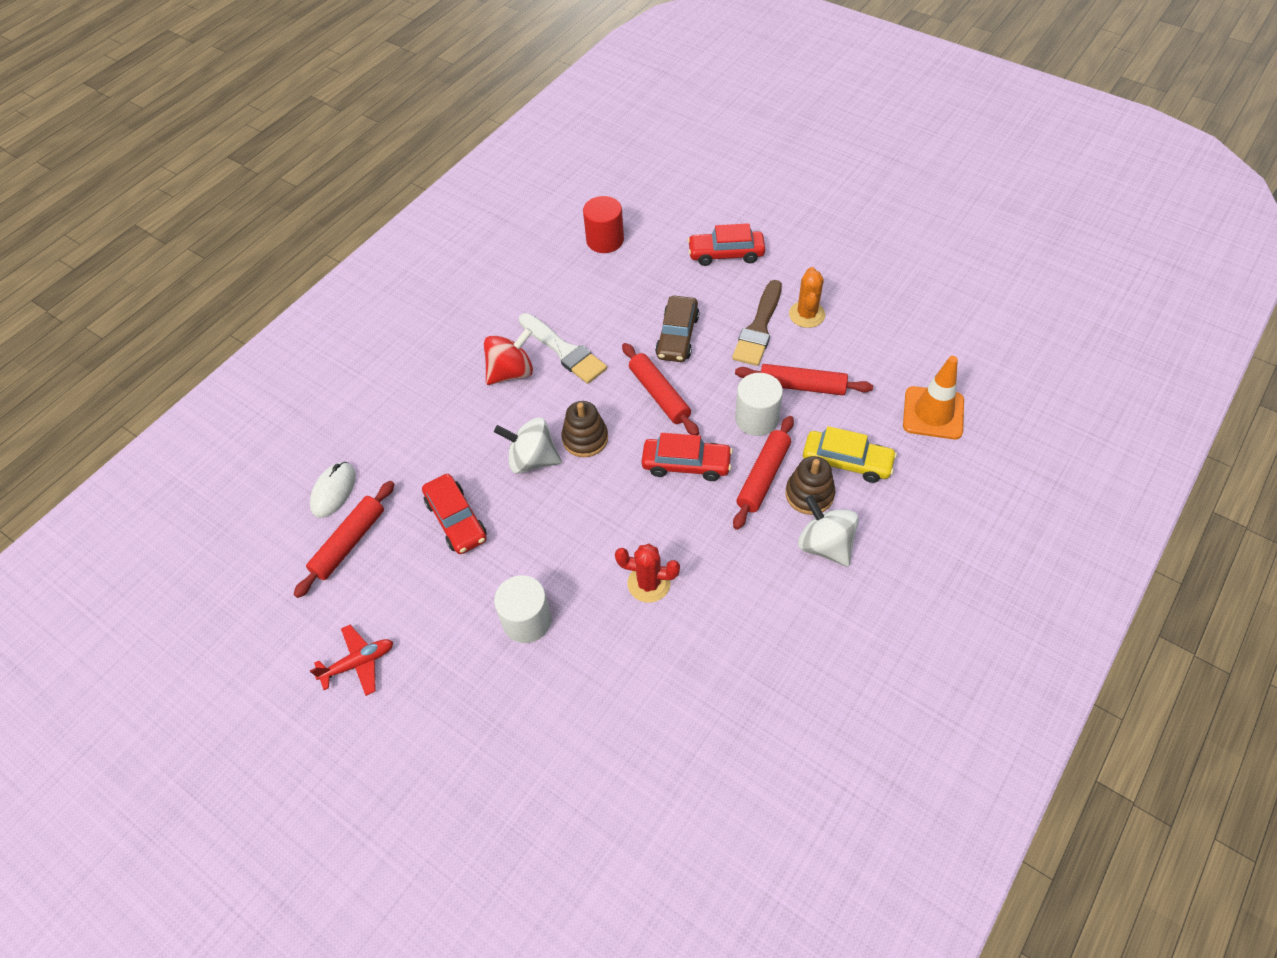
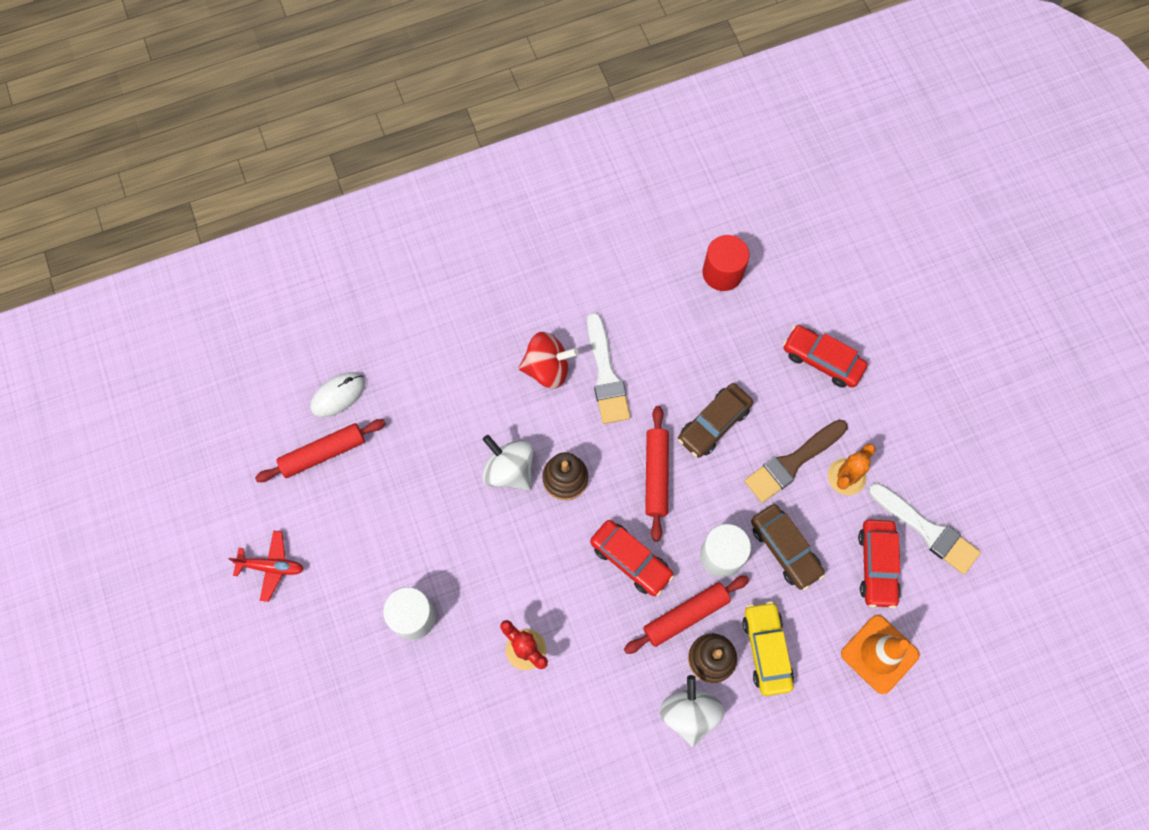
camera: 30 degrees right, 15 degrees up
(456, 520) = (415, 488): red car -> red car (877, 565)
(802, 386) = (785, 549): red rolling pin -> brown car
(847, 462) = (766, 650): yellow car -> yellow car turned 150 degrees counterclockwise
(894, 315) = (927, 530): none -> white brush

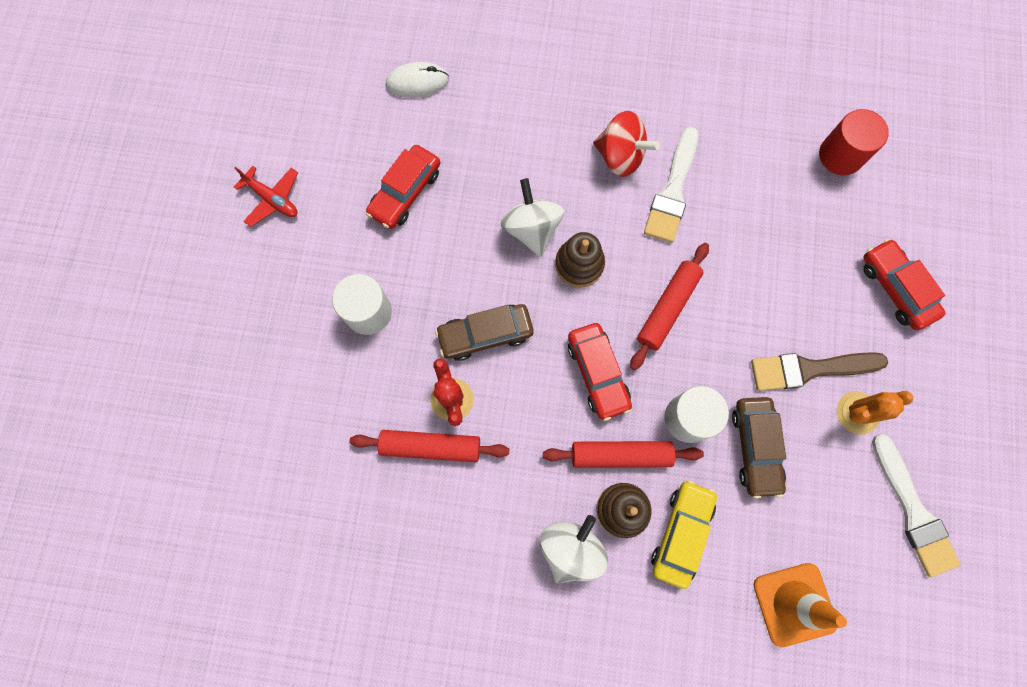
camera: 30 degrees right, 5 degrees up
(323, 453) = (374, 125): red rolling pin -> red rolling pin (431, 446)
(714, 424) = (751, 291): brown car -> brown car (485, 334)
(877, 565) = (840, 516): red car -> red car (405, 192)

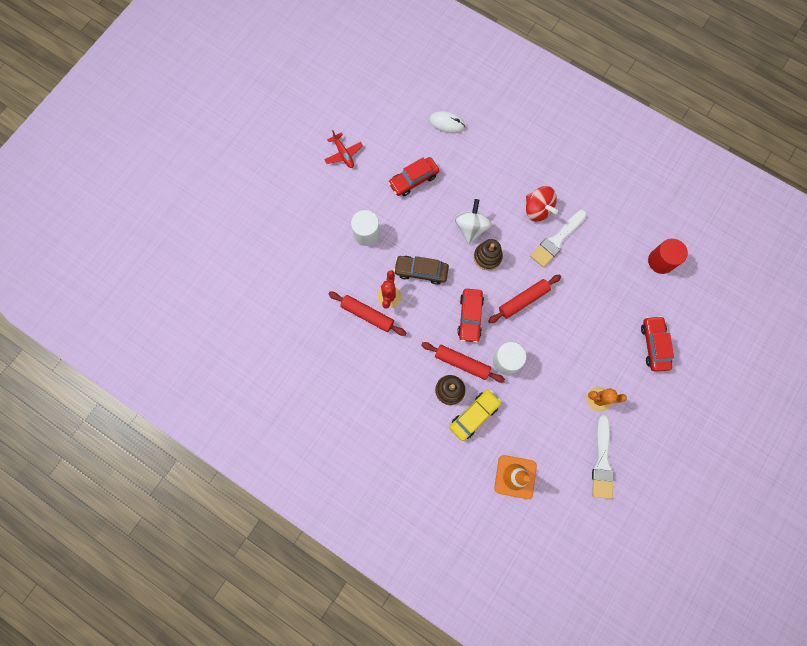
camera: 25 degrees right, 0 degrees up
(571, 549) = (414, 397): white spinning top -> none
(755, 447) = (534, 391): brown car -> none
(809, 369) = (584, 365): brown brush -> none

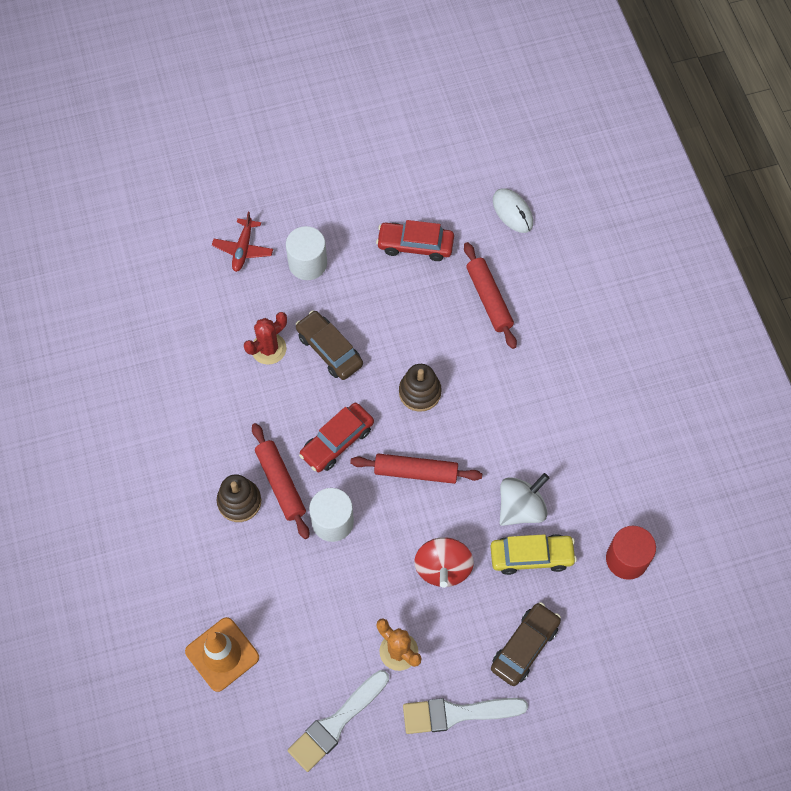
camera: 40 degrees right, 10 degrees down
(343, 154) = (363, 160): red plane -> red plane (243, 249)
(367, 315) = (227, 350): red rolling pin -> red rolling pin (489, 299)
(471, 227) = (431, 346): white spinning top -> white spinning top (521, 508)
(474, 415) = (240, 550): yellow car -> yellow car (531, 556)
(537, 210) = (529, 385): red spinning top -> red spinning top (443, 568)
(556, 240) = (520, 436): white brush -> white brush (457, 713)
(654, 345) = (525, 647): red car -> brown car

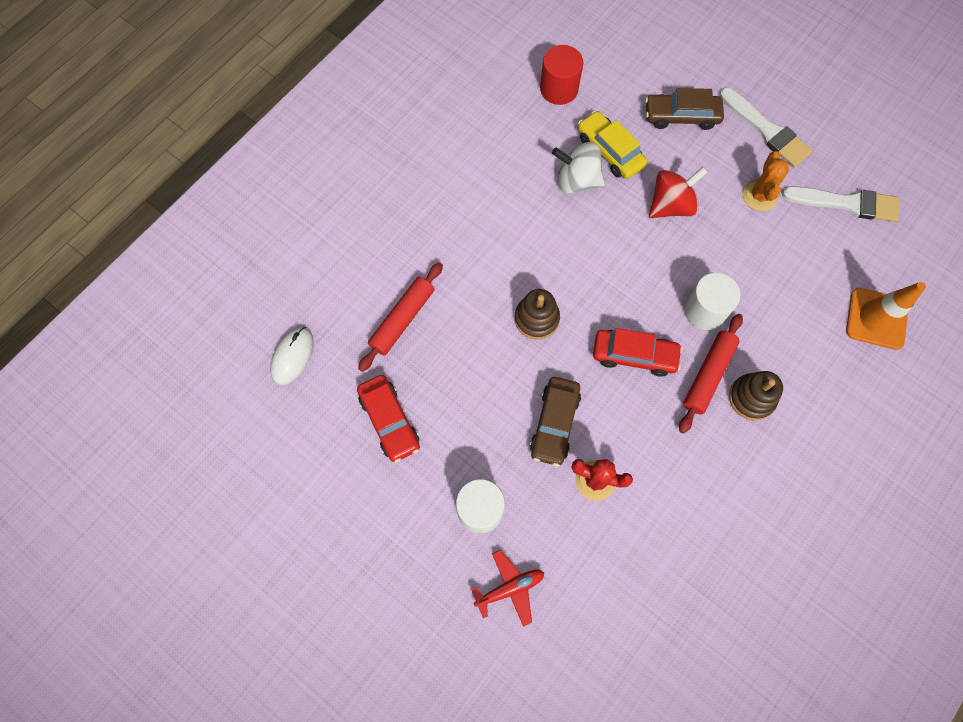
camera: 125 degrees left, 5 degrees up
(415, 472) = (610, 275): red rolling pin -> none

